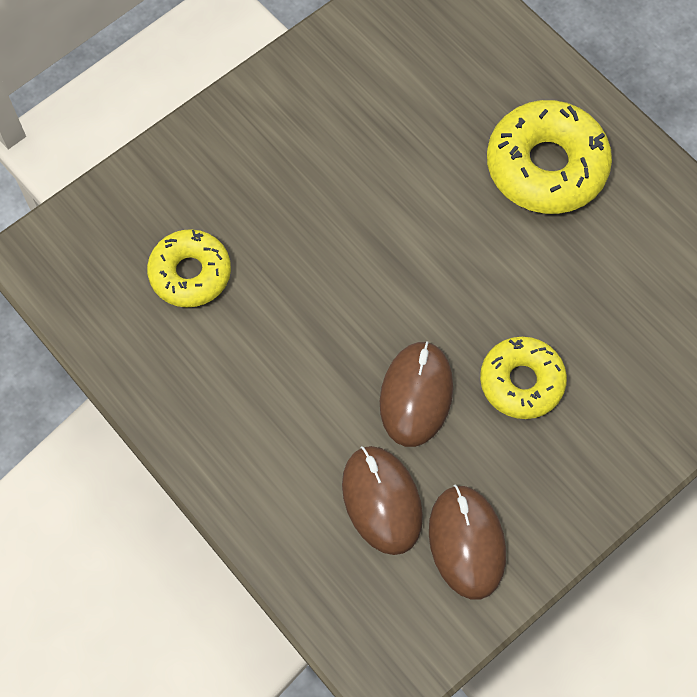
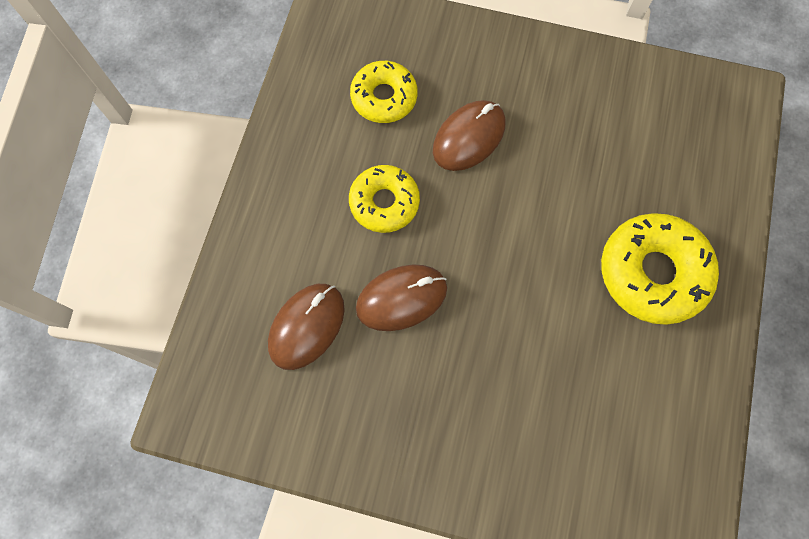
camera: 55 degrees right, 5 degrees up
(466, 542) = (314, 405): brown mouse -> brown mouse (469, 137)
(521, 382) = (465, 366): yellow donut -> yellow donut (384, 202)

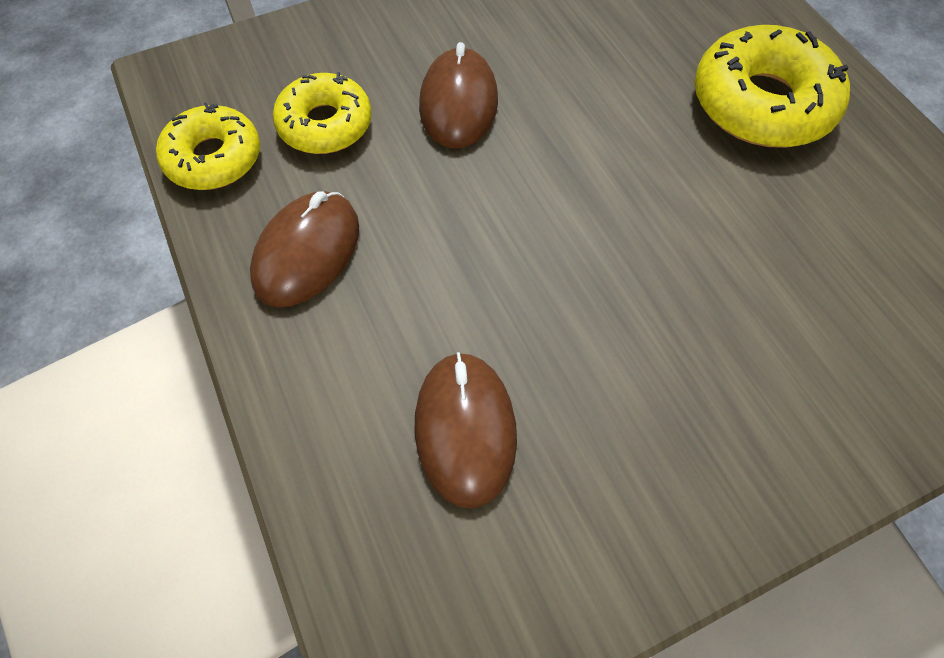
camera: 40 degrees left, 10 degrees down
(384, 202) = (428, 226): yellow donut -> yellow donut (214, 158)
(401, 298) = (546, 310): brown mouse -> brown mouse (307, 252)

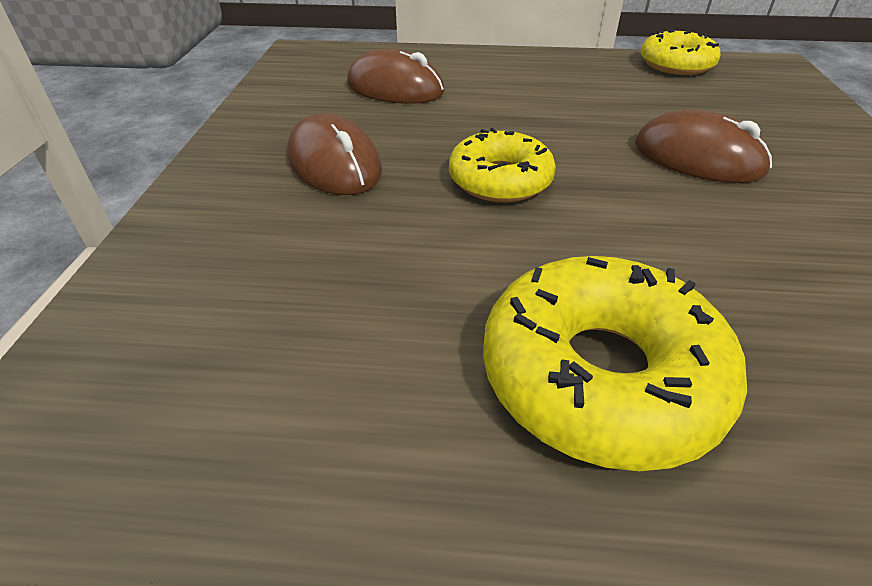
camera: 120 degrees right, 20 degrees down
(307, 252) = (568, 75): brown mouse -> brown mouse (334, 164)
(325, 124) = (695, 101): yellow donut -> yellow donut (500, 180)

